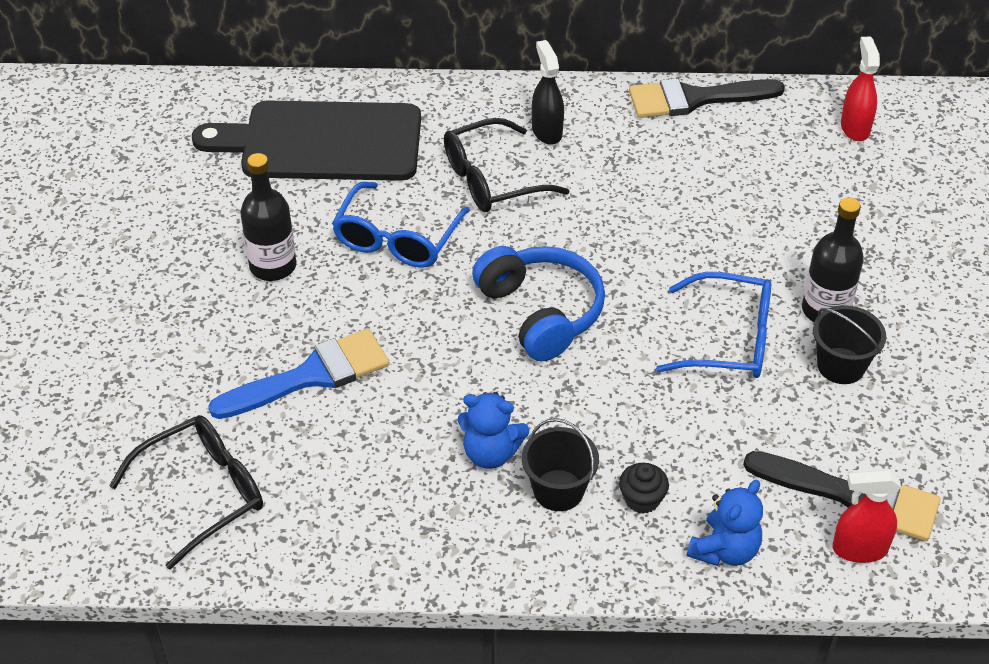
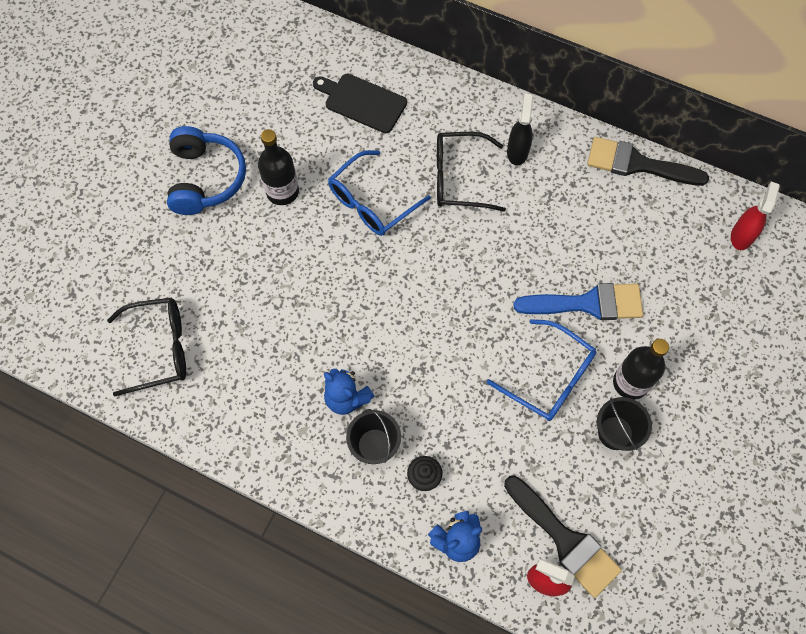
camera: 25 degrees right, 20 degrees up
(311, 375) = (265, 288): blue brush -> blue brush (587, 303)
(322, 142) = (362, 102): black cutting board -> black cutting board, size x0.59
(541, 312) = (435, 301): blue headphones -> blue headphones (206, 179)

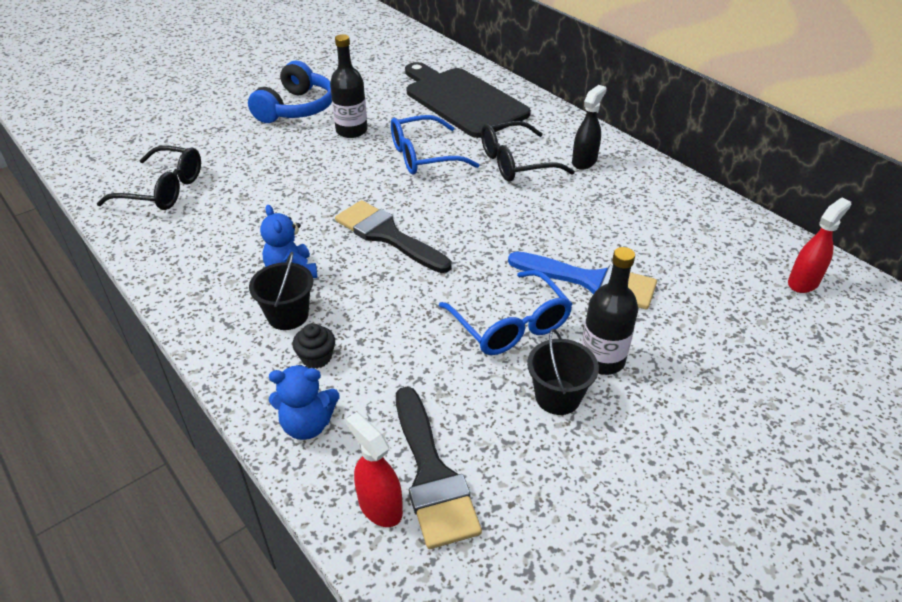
camera: 25 degrees right, 25 degrees down
(362, 102) = (462, 100): black cutting board -> black cutting board, size x1.70
(458, 178) = (515, 163): black glasses -> black glasses turned 45 degrees counterclockwise
(637, 164) = (706, 200): black brush -> black brush (387, 236)

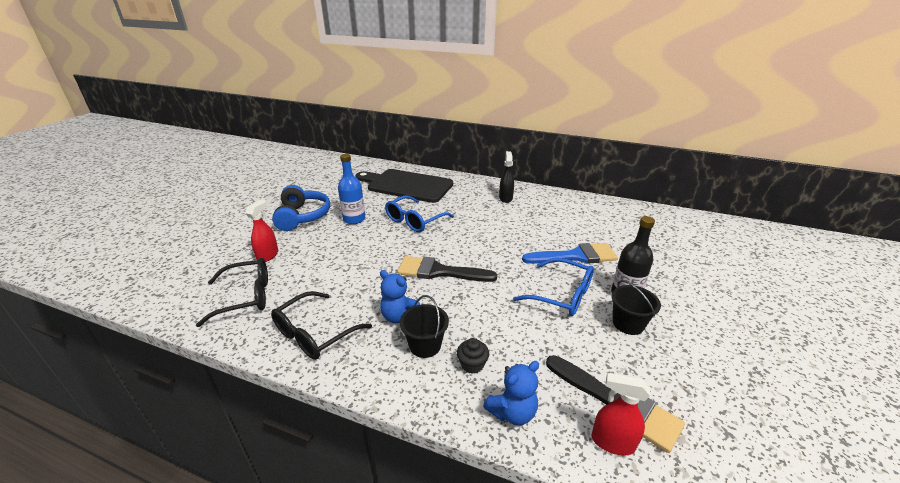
camera: 30 degrees left, 10 degrees down
(351, 131) = (354, 219): black bottle -> blue bottle
(515, 163) = (470, 209): black glasses -> black glasses (314, 334)
(803, 282) = (663, 222): red spray bottle -> red spray bottle (268, 255)

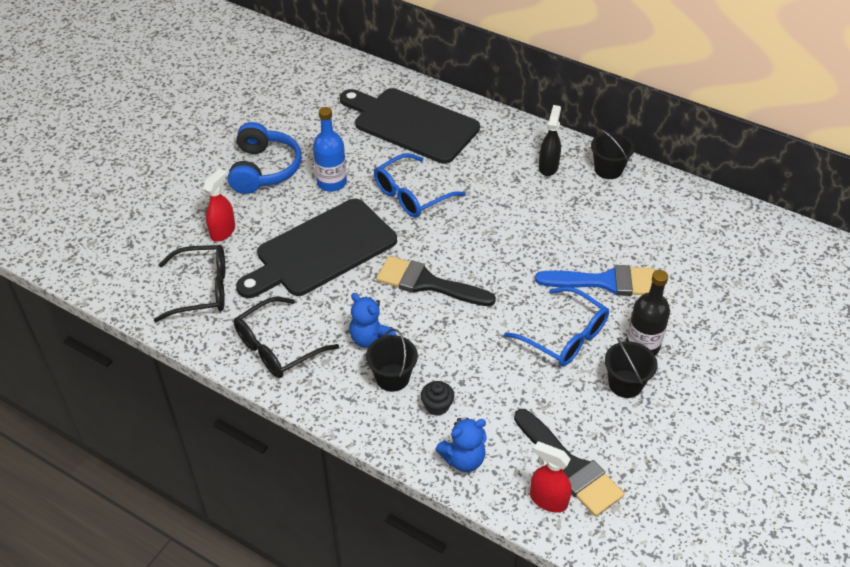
camera: 10 degrees right, 15 degrees up
(350, 259) = (321, 250): none -> black cutting board
(545, 196) = (608, 169): none -> black bucket

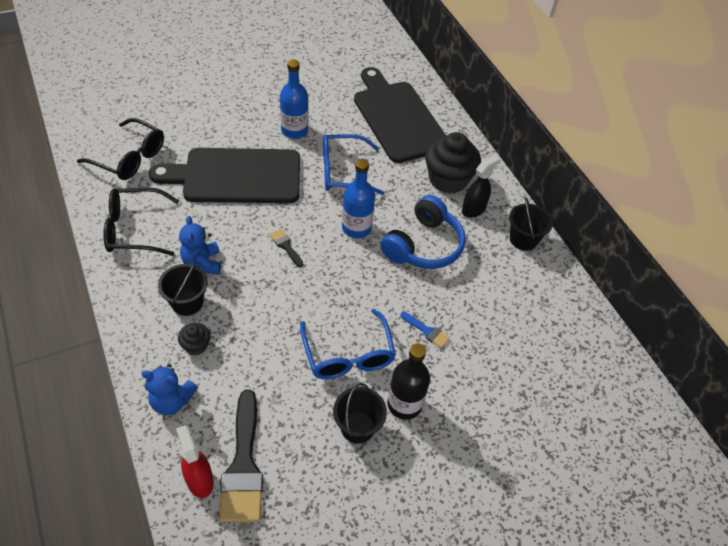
camera: 30 degrees right, 5 degrees up
(223, 231) = (185, 124): red spray bottle -> none
(264, 169) = (258, 95): blue headphones -> blue headphones (424, 245)
(427, 283) = (286, 246): black brush -> black brush, size x0.46
(470, 235) = (356, 228): none -> blue bottle
(504, 153) = (448, 179): none -> black cupcake
(605, 282) = (427, 331): blue brush -> blue brush, size x0.46

